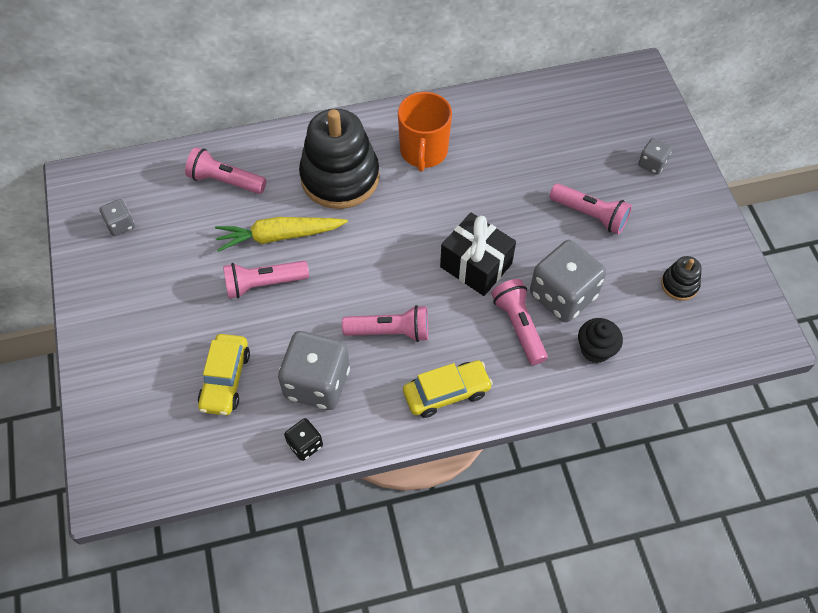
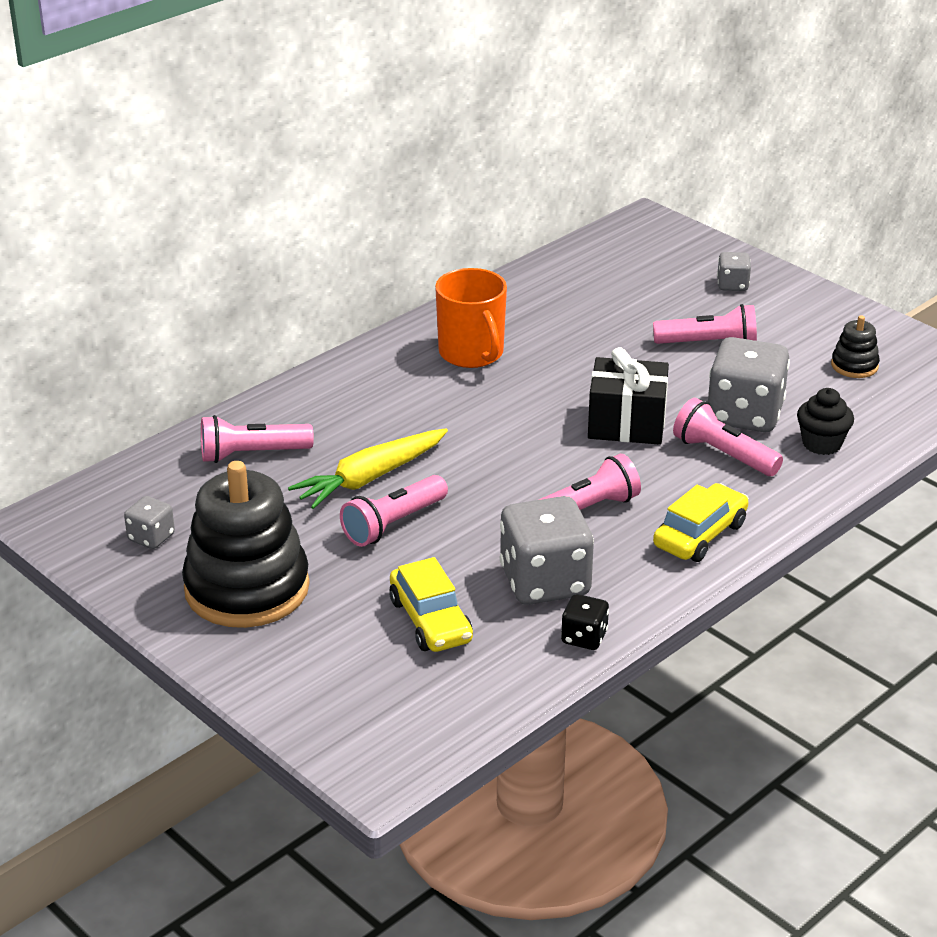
camera: 30 degrees left, 25 degrees down
(340, 177) = (394, 405): black stacking toy -> black stacking toy (247, 588)

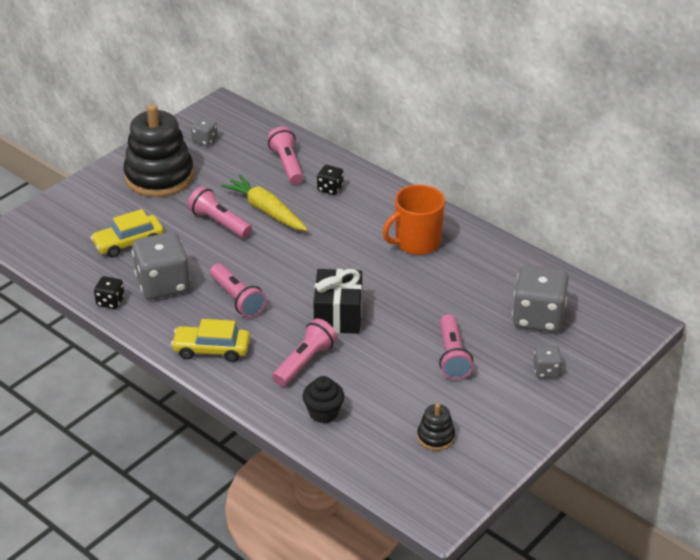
camera: 85 degrees right, 5 degrees up
(327, 417) = (330, 188): none -> black dice
(700, 535) = (211, 350): yellow car -> yellow car turned 150 degrees clockwise
(744, 414) = (357, 373): grey dice -> grey dice (538, 317)

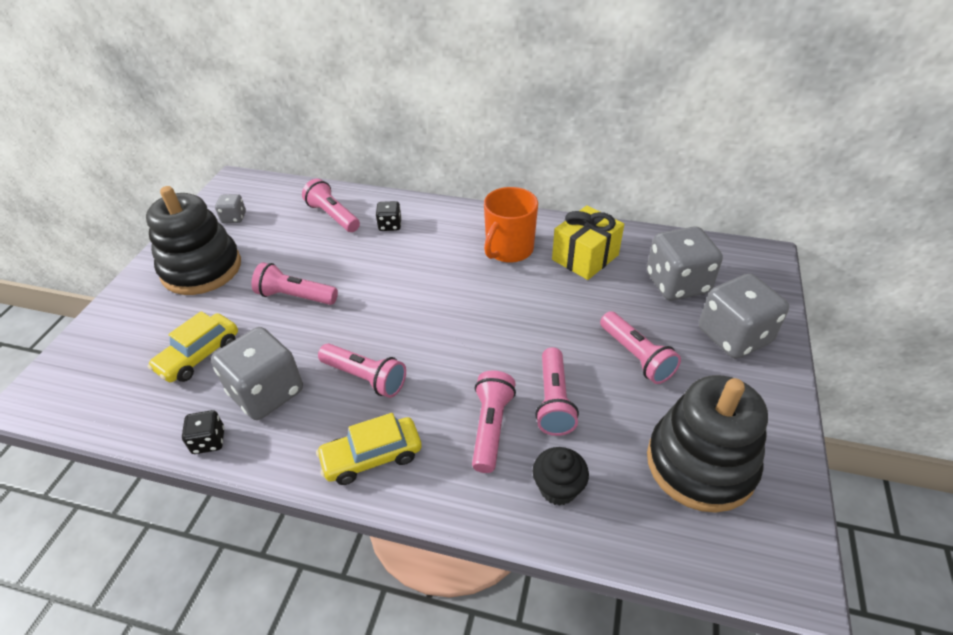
camera: 25 degrees left, 5 degrees up
(266, 210) = (338, 267): yellow carrot -> none
(338, 315) = (488, 355): black gift -> none
(363, 362) = (554, 401): none -> pink flashlight
(435, 437) = (700, 464): black stacking toy -> black stacking toy, size x2.26
(477, 270) = (585, 257): none -> yellow gift
(546, 371) = (734, 336): grey dice -> grey dice, size x2.05

